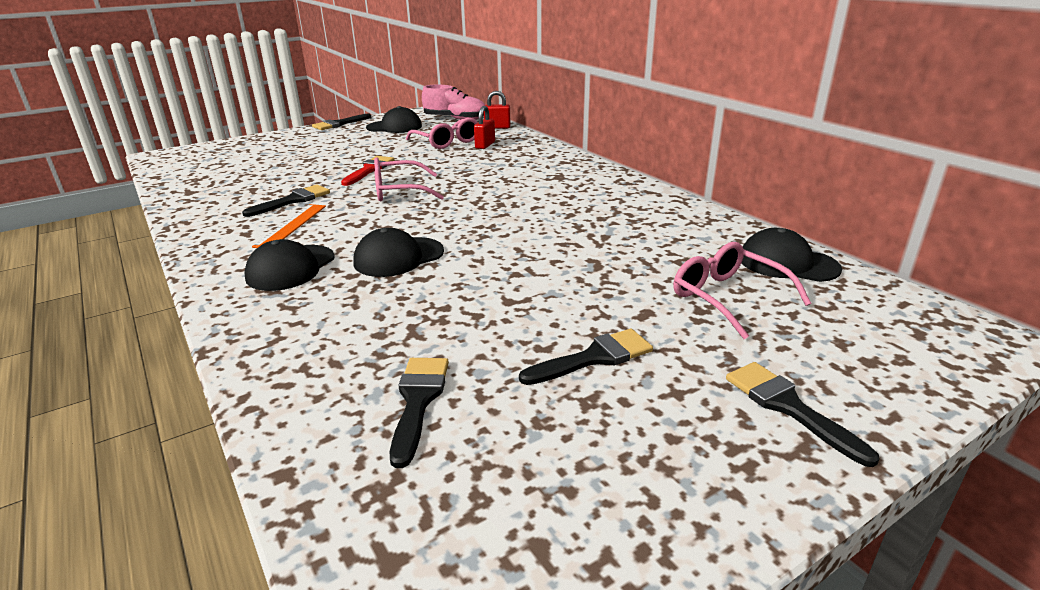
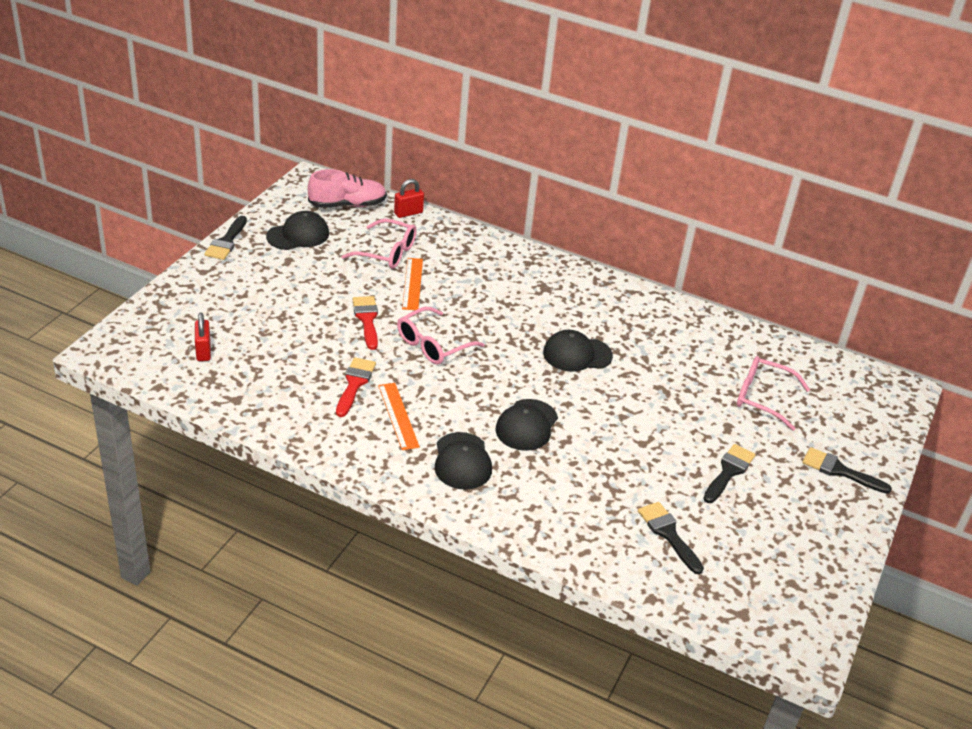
camera: 35 degrees left, 10 degrees up
(293, 200) = (355, 384): black brush -> red brush
(440, 158) = (412, 284): none -> orange ruler
(485, 145) = (430, 250): red padlock -> red padlock (203, 351)
(787, 263) = (775, 353): black cap -> black cap (577, 354)

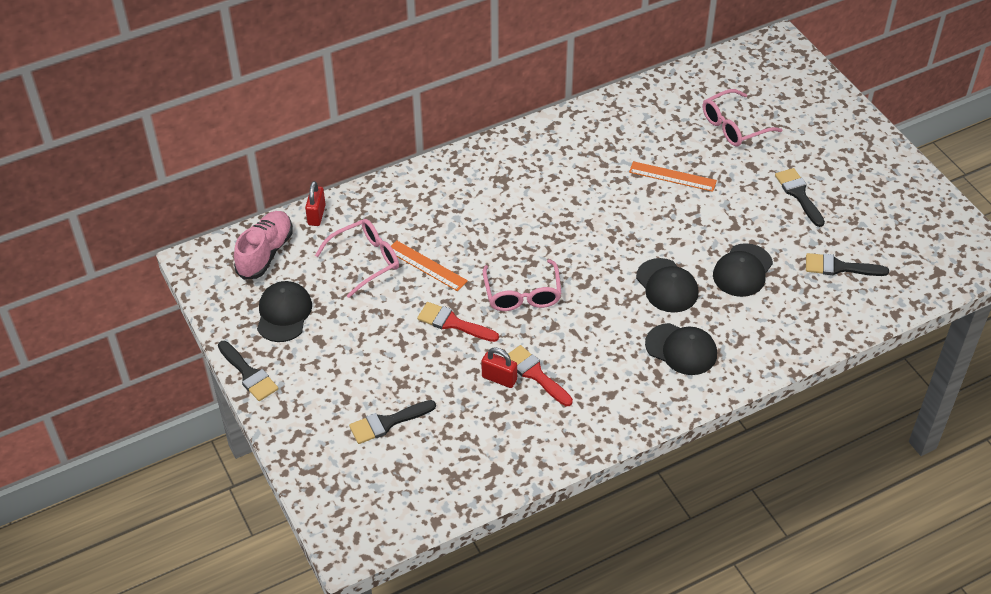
camera: 50 degrees left, 10 degrees up
(203, 351) = (409, 465): red padlock -> red padlock (499, 378)
(398, 416) = (597, 364): orange ruler -> orange ruler (672, 176)
(577, 354) = (604, 207): black cap -> black cap (742, 270)
(839, 471) = (838, 133): black brush -> black brush (387, 423)

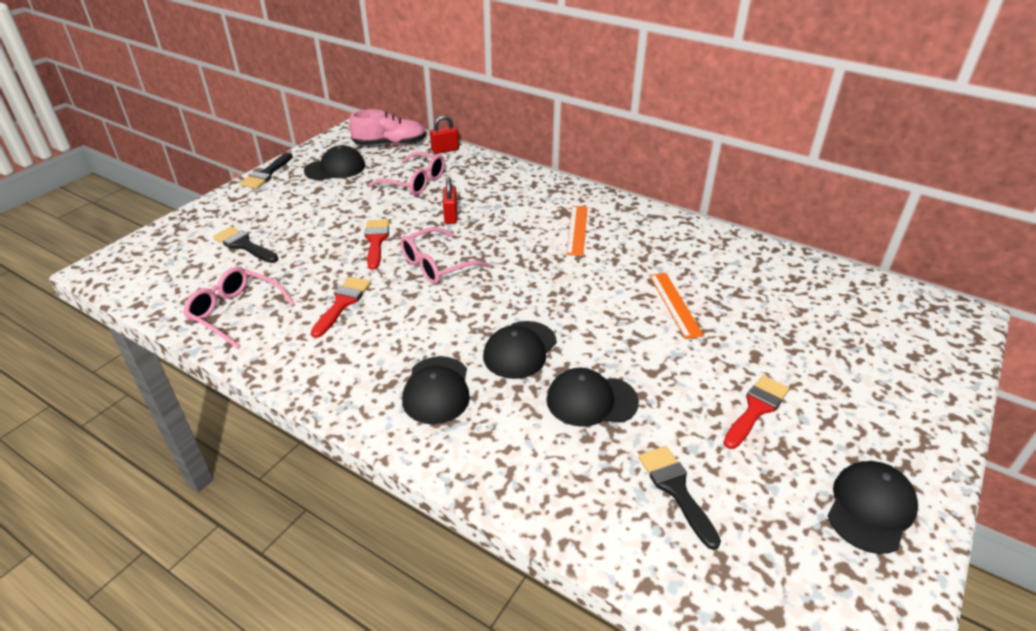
camera: 60 degrees right, 10 degrees down
(426, 266) = (431, 209): orange ruler -> orange ruler (577, 230)
(499, 378) = (325, 285): red padlock -> red padlock (451, 216)
(734, 126) = (797, 323): pink glasses -> pink glasses (236, 313)
(799, 194) = (756, 409): black brush -> red brush
(897, 192) = (870, 508): none -> black cap

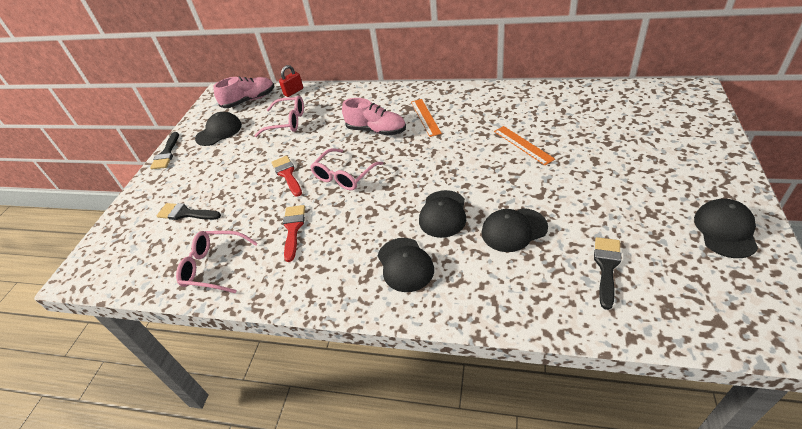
camera: 15 degrees left, 5 degrees up
(451, 216) = (330, 137): red padlock -> none
(508, 226) = (376, 130): none -> pink shoe
(676, 489) = (606, 267): black brush -> black brush turned 60 degrees clockwise
(756, 409) = (619, 194): red brush -> none

